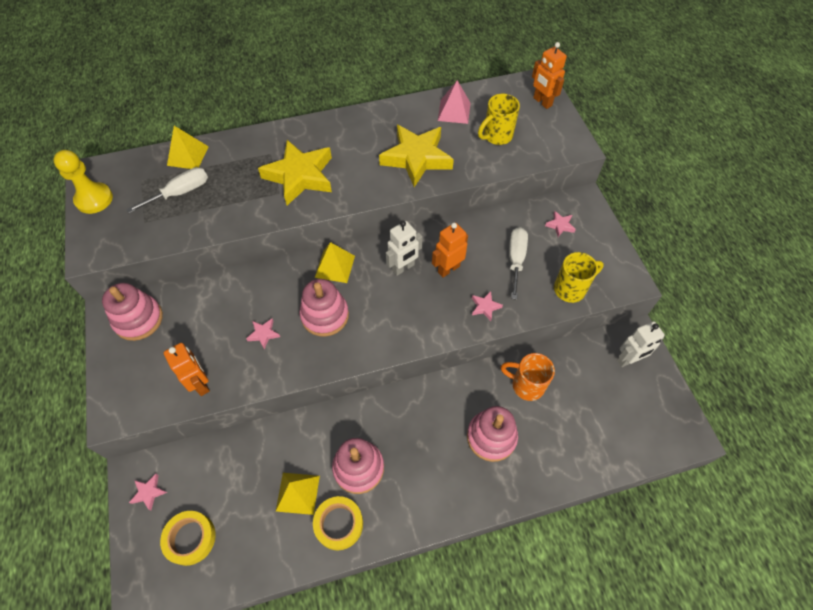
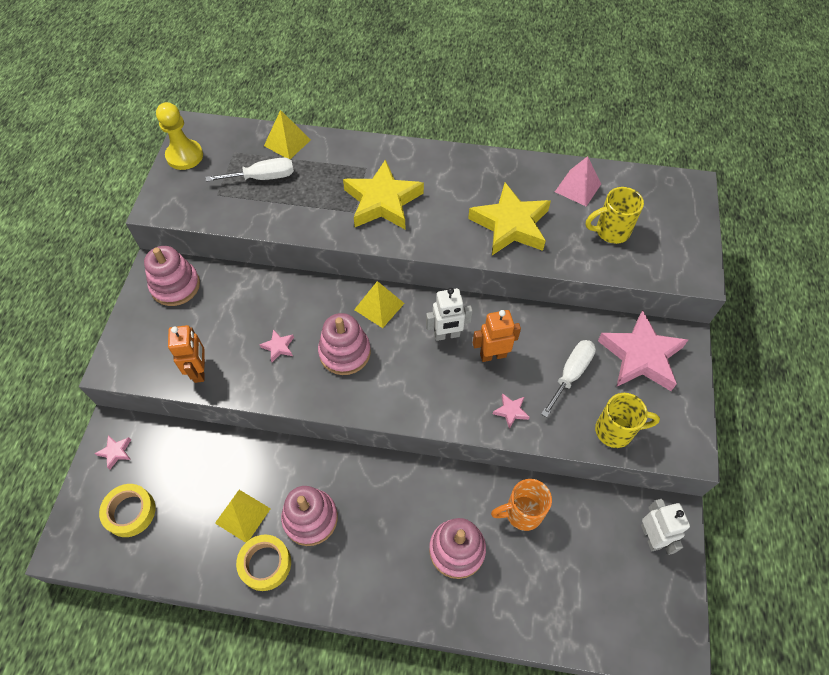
camera: 25 degrees right, 0 degrees up
(526, 385) = (522, 513): orange mug -> orange mug turned 60 degrees counterclockwise
(542, 102) = (684, 210): orange robot -> none
(560, 225) = (641, 356): pink star -> pink star, size x2.46
(628, 360) = (651, 536): white robot -> white robot turned 105 degrees counterclockwise

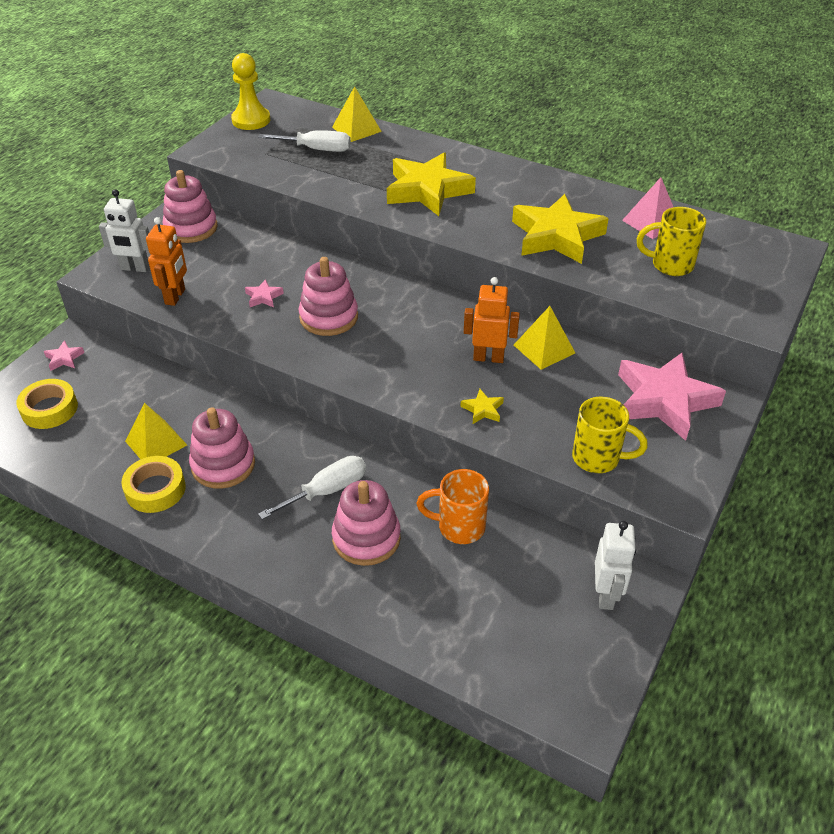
camera: 20 degrees right, 15 degrees down
(379, 306) = (386, 289): yellow pyramid -> yellow pyramid (544, 349)
(447, 335) = (446, 329): white robot -> white robot (135, 268)
(511, 411) = (482, 410): pink star -> yellow star
(571, 374) = (570, 395): white screwdriver -> white screwdriver (327, 491)

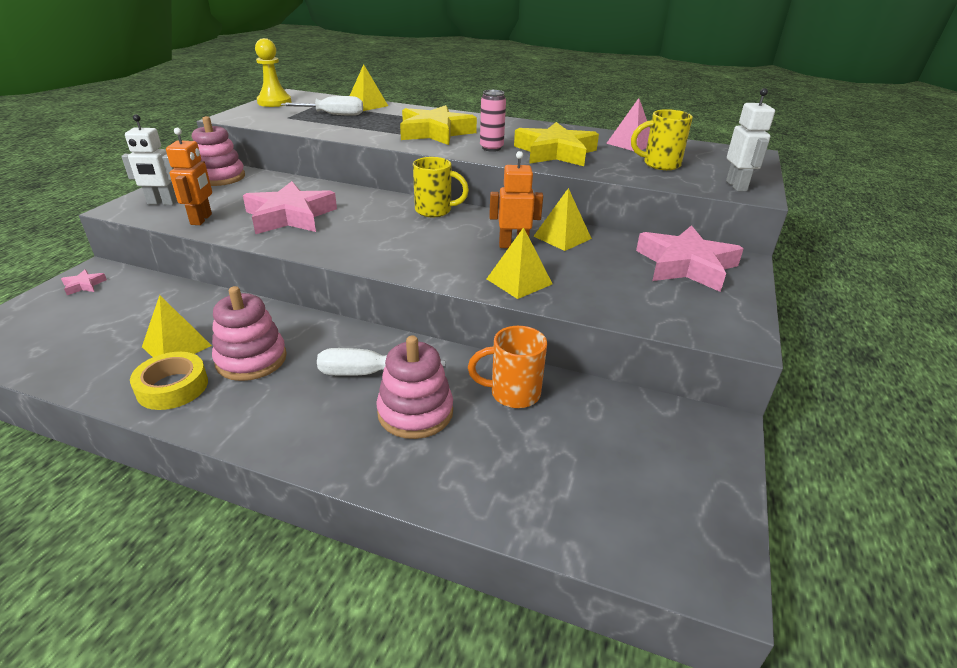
camera: 10 degrees left, 10 degrees down
(49, 409) = (59, 326): yellow tape -> none
(263, 297) = (290, 216): pink star -> pink star, size x2.46
(327, 491) = (366, 373): white screwdriver -> white screwdriver turned 135 degrees counterclockwise
(329, 317) = (355, 226): pink stacking toy -> none
(482, 410) = (519, 281): yellow star -> yellow pyramid
(485, 224) = (491, 148): none -> pink can
(598, 458) = (645, 310): yellow mug -> yellow mug (435, 211)
(606, 595) = (685, 441): white robot -> white robot (736, 186)

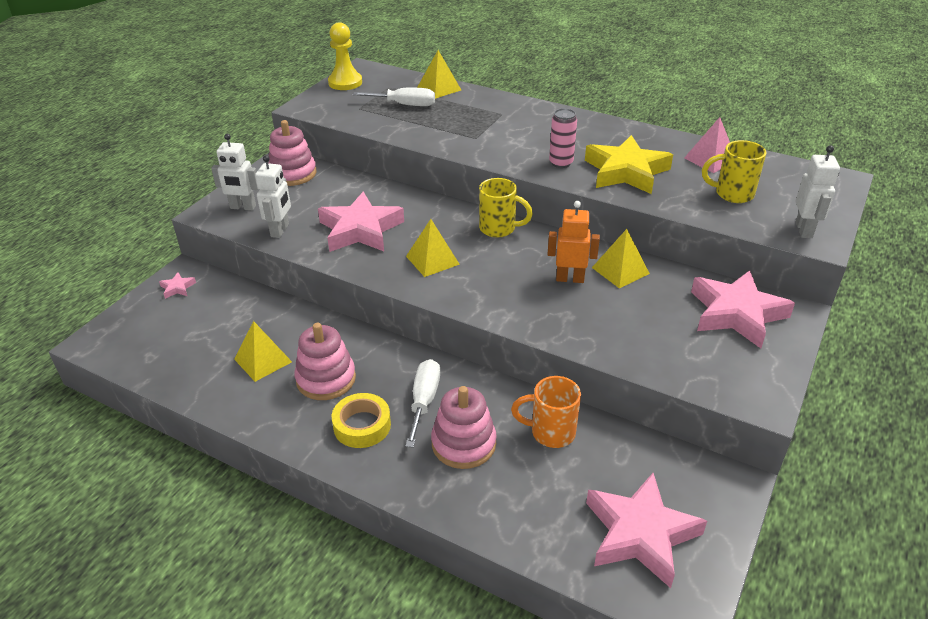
camera: 10 degrees right, 5 degrees up
(172, 387) = (263, 402): yellow tape -> yellow tape (362, 425)
(201, 219) = (280, 230): orange robot -> white robot
(366, 373) = (424, 401): white screwdriver -> white screwdriver turned 90 degrees clockwise
(435, 132) = (506, 136): yellow star -> none
(519, 281) = (568, 323): yellow pyramid -> yellow pyramid (432, 260)
(635, 490) = (640, 533): none -> pink star

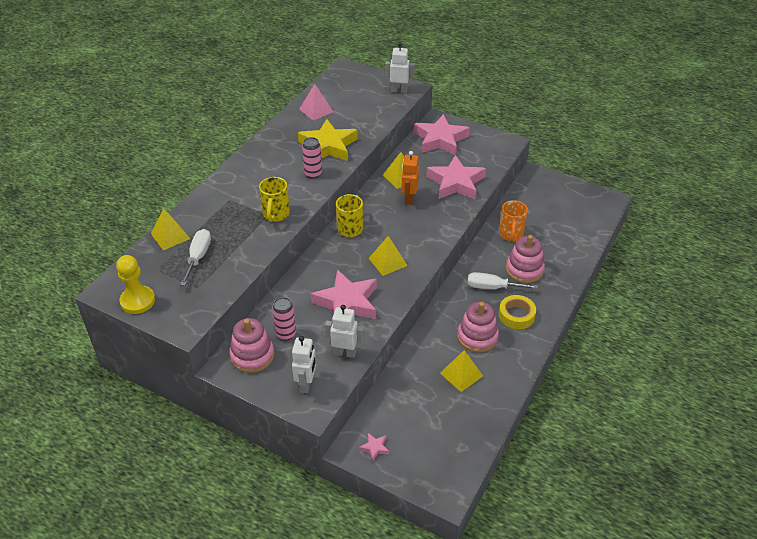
camera: 90 degrees left, 5 degrees up
(318, 191) = (286, 334): none -> pink can
(640, 533) = (571, 209): pink star -> pink star (455, 183)
(732, 194) = (359, 108): yellow mug -> yellow mug (275, 214)

